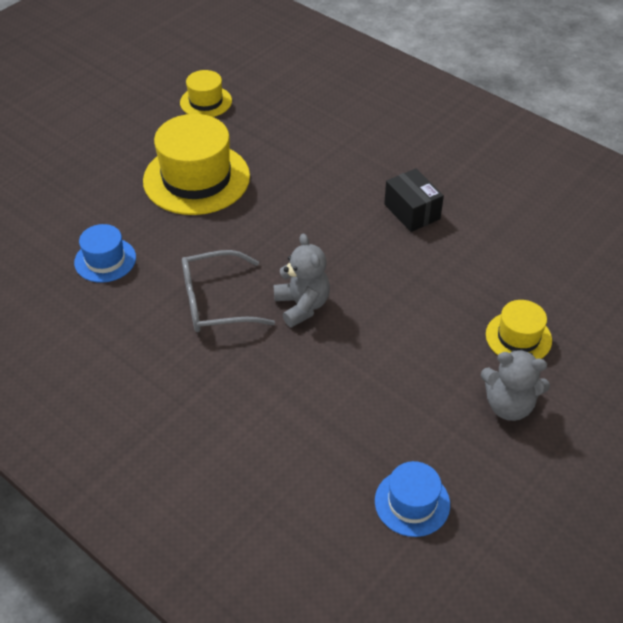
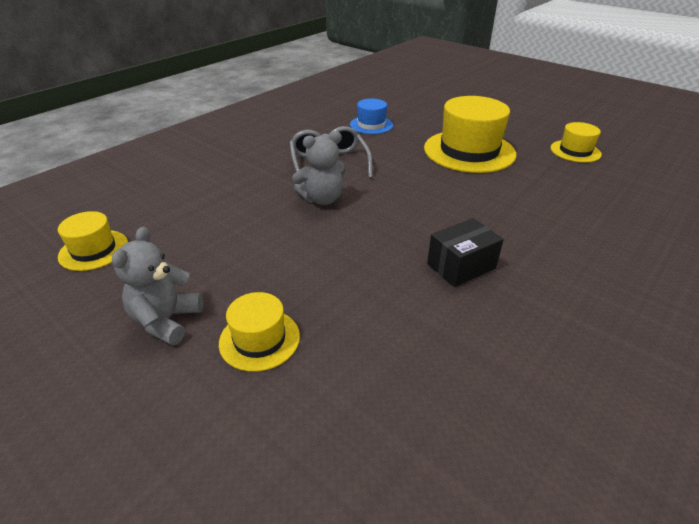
camera: 90 degrees right, 10 degrees down
(412, 502) = (94, 250): blue hat -> yellow hat

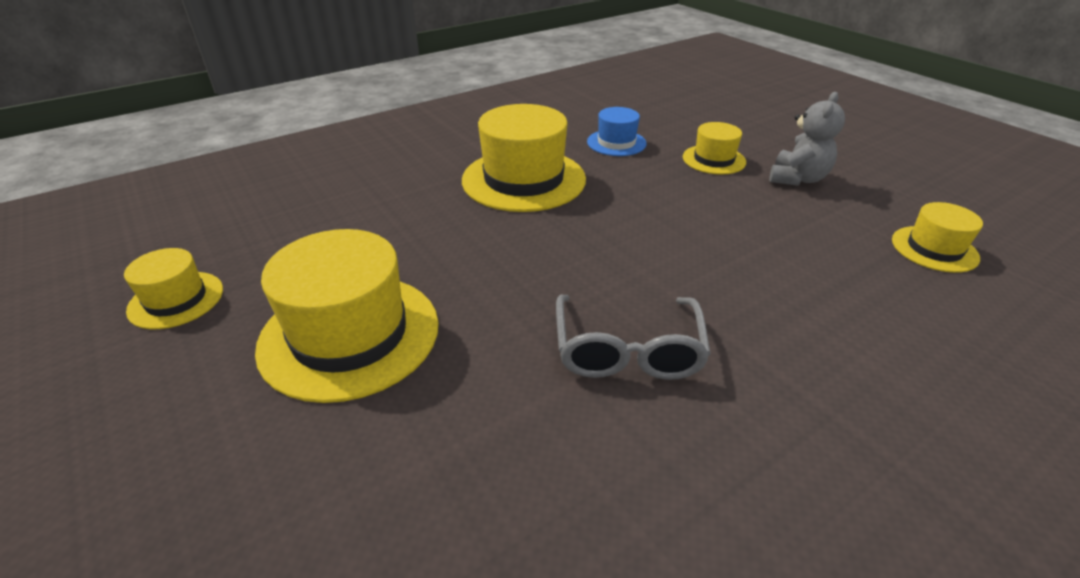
camera: 165 degrees left, 0 degrees up
(322, 199) = (650, 274): grey teddy bear -> none
(371, 125) = (485, 485): blue hat -> blue hat (616, 143)
(461, 266) = (523, 179): black box -> yellow hat

